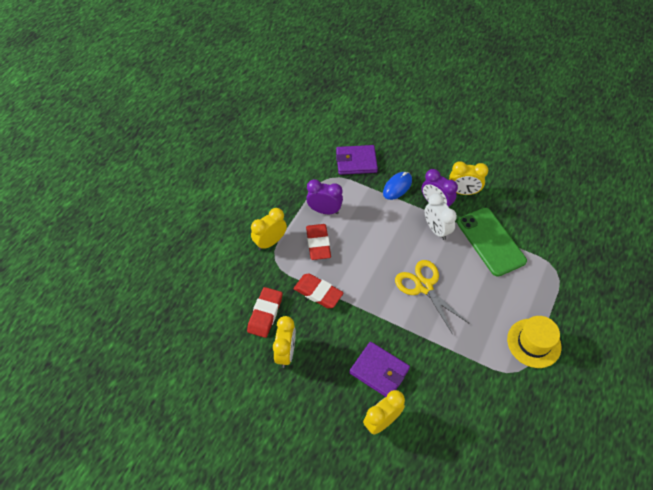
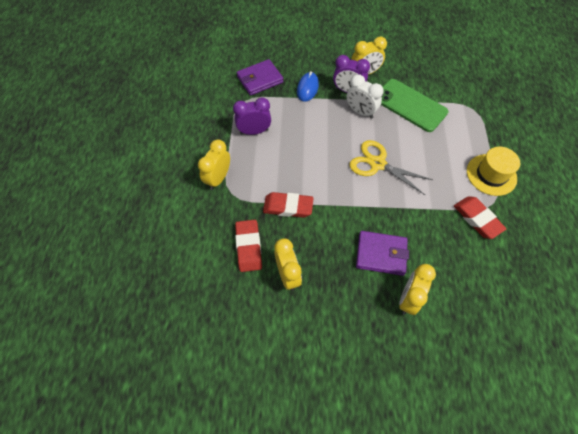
camera: 25 degrees left, 5 degrees up
(318, 243) = (264, 163): red eraser -> red eraser (477, 219)

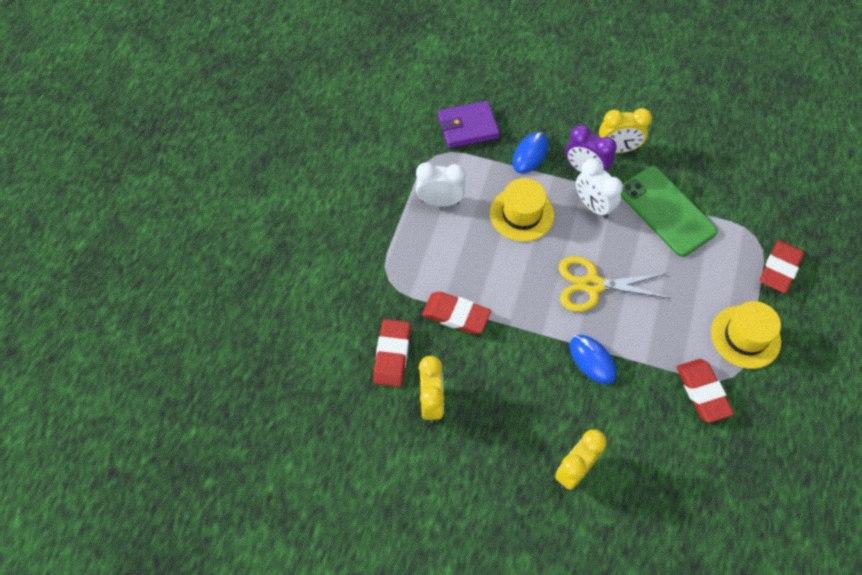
camera: 15 degrees right, 0 degrees up
(218, 178) = (376, 256): yellow clock -> none
(254, 131) = (440, 201): purple clock -> white clock
(314, 128) = (521, 214): none -> yellow hat
(377, 164) = (592, 285): yellow scissors -> yellow scissors turned 45 degrees counterclockwise
(381, 254) = (557, 406): purple wallet -> none
(394, 215) = (592, 360): none -> blue mouse
(496, 126) = (779, 269): none -> red eraser

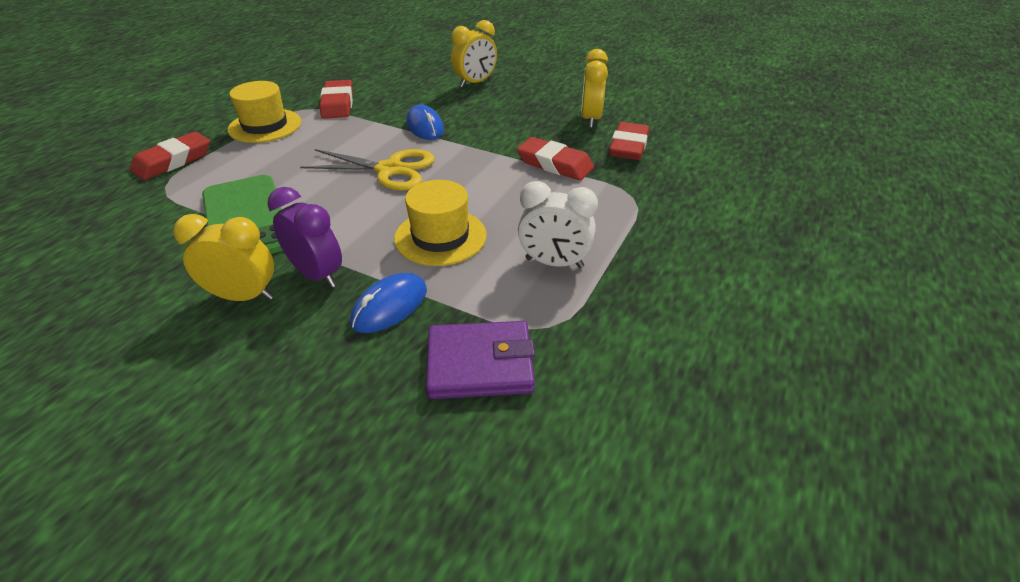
camera: 170 degrees left, 20 degrees down
(593, 206) = (337, 234): white clock -> none

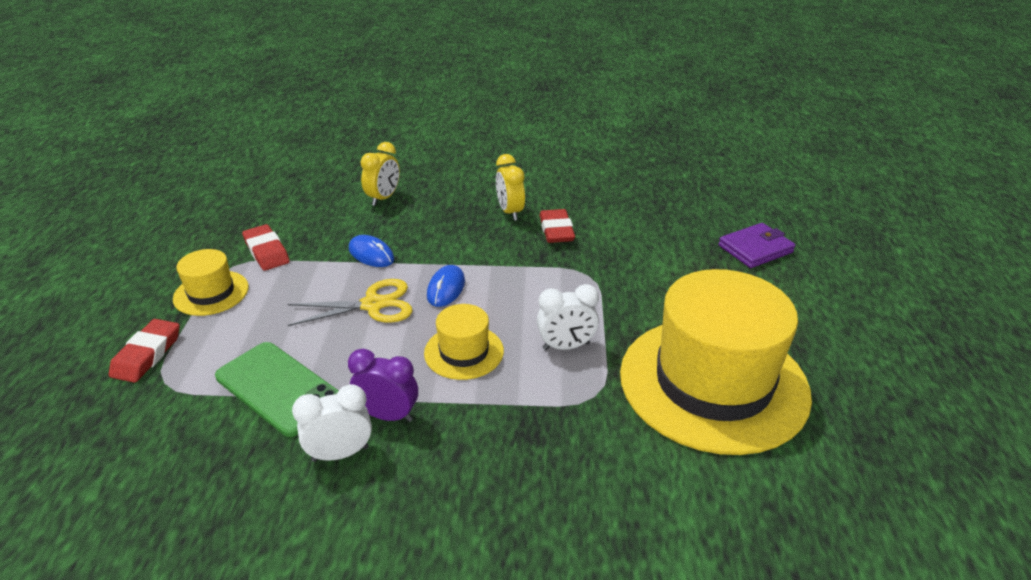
camera: 25 degrees left, 5 degrees down
(244, 296) = (340, 453): yellow clock -> white clock
(389, 306) = (468, 421): blue mouse -> blue mouse (446, 289)
(480, 364) = (567, 439): purple wallet -> purple wallet (755, 249)
(555, 164) = (509, 262): red eraser -> none
(712, 361) = (713, 383): none -> yellow hat

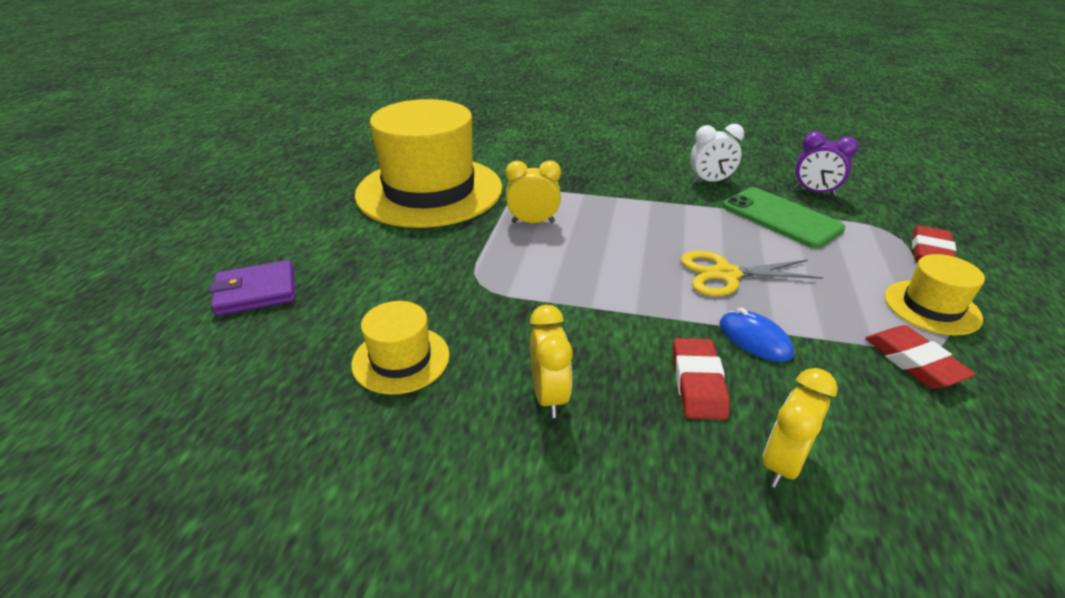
camera: 170 degrees left, 0 degrees up
(388, 415) = (683, 195): purple clock -> purple clock (814, 192)
(446, 289) = (646, 283): blue mouse -> none
(464, 352) = (625, 226): yellow hat -> yellow hat (401, 359)
(556, 230) = (489, 350): red eraser -> red eraser (698, 383)
(566, 346) = (533, 222): white clock -> yellow clock

